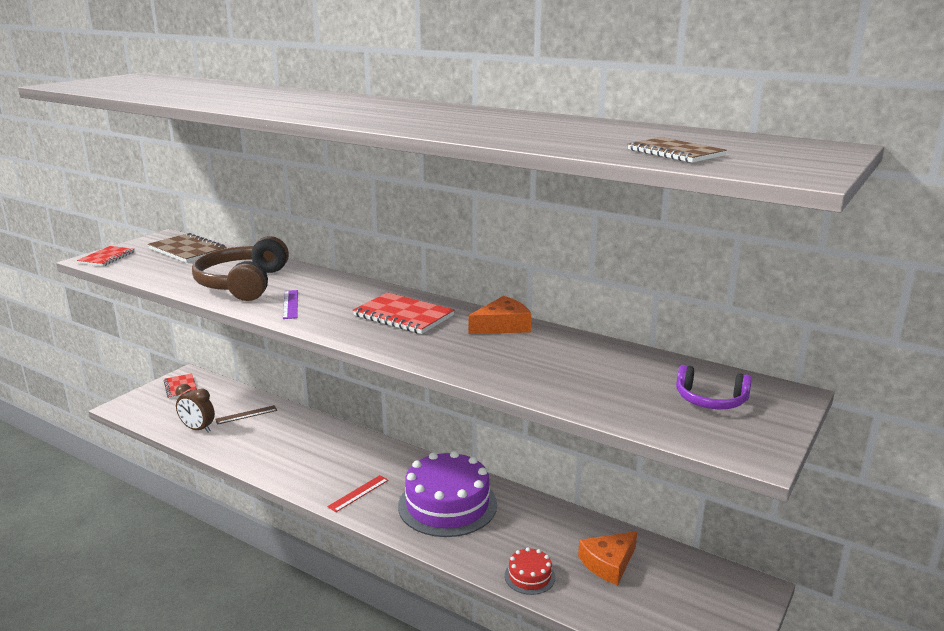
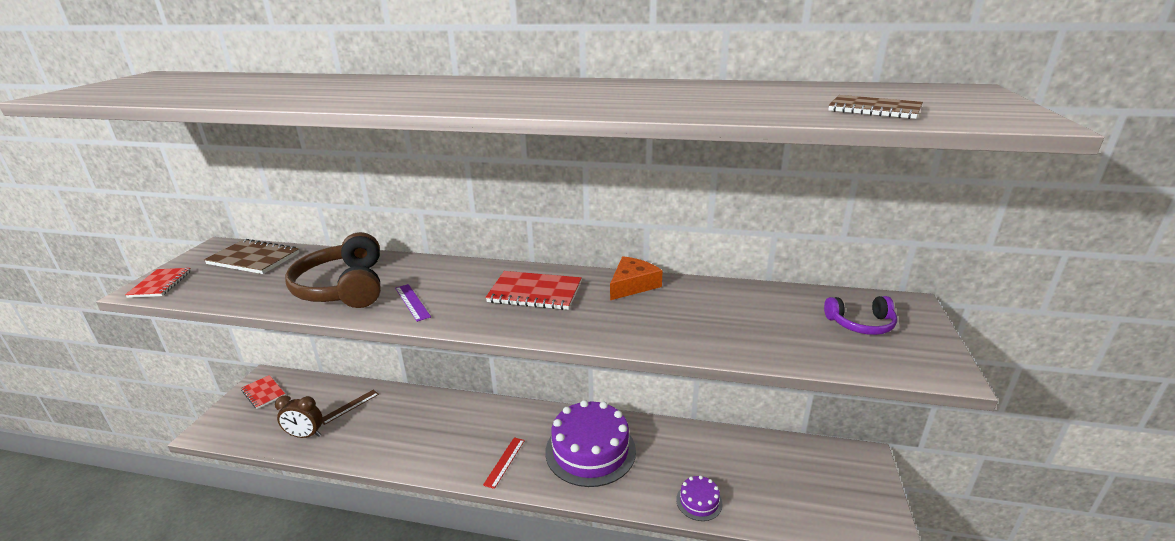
camera: 20 degrees left, 5 degrees up
(529, 576) = (699, 501): red cake -> purple cake
(608, 563) = (751, 468): orange cheese -> none

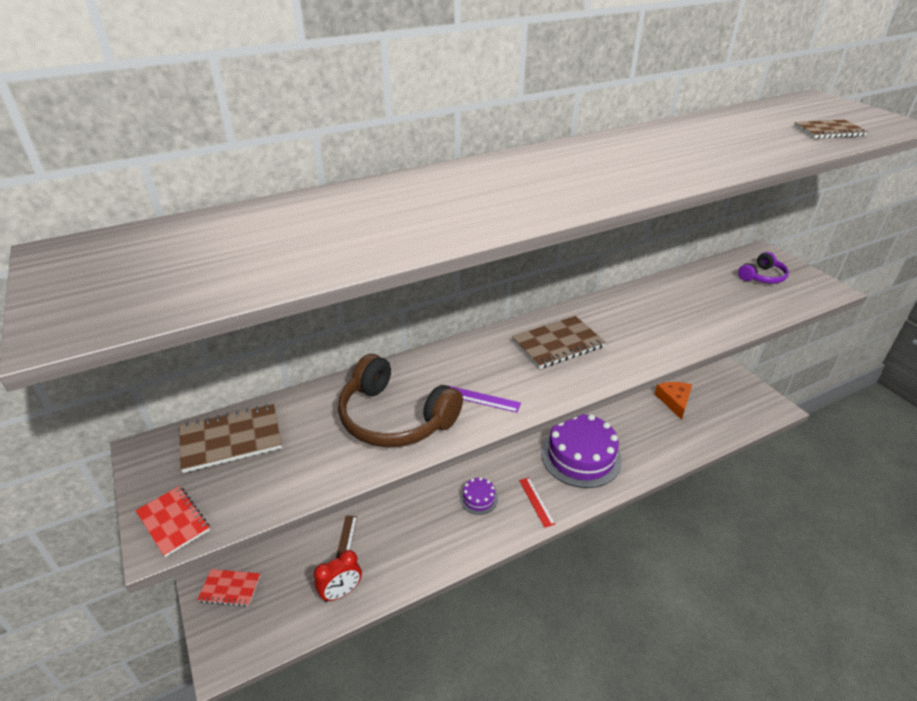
camera: 40 degrees left, 10 degrees up
(305, 435) = (341, 592): brown clock -> red clock
(535, 292) = (557, 344): red notebook -> brown notebook
(632, 285) = (609, 306): orange cheese -> orange cheese (674, 401)
(699, 501) = (679, 448): purple cake -> purple cake (478, 498)

